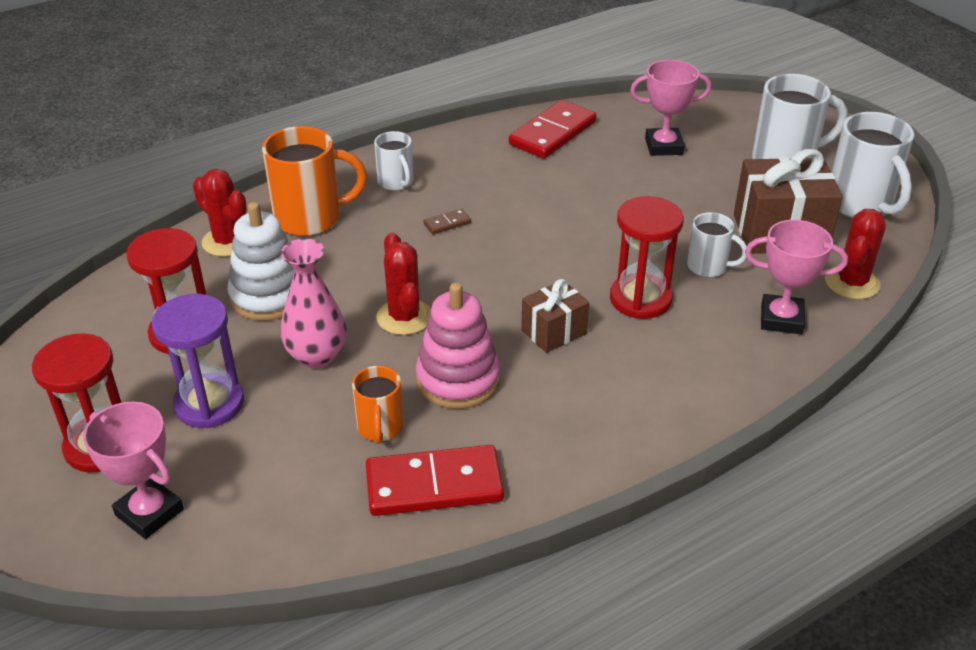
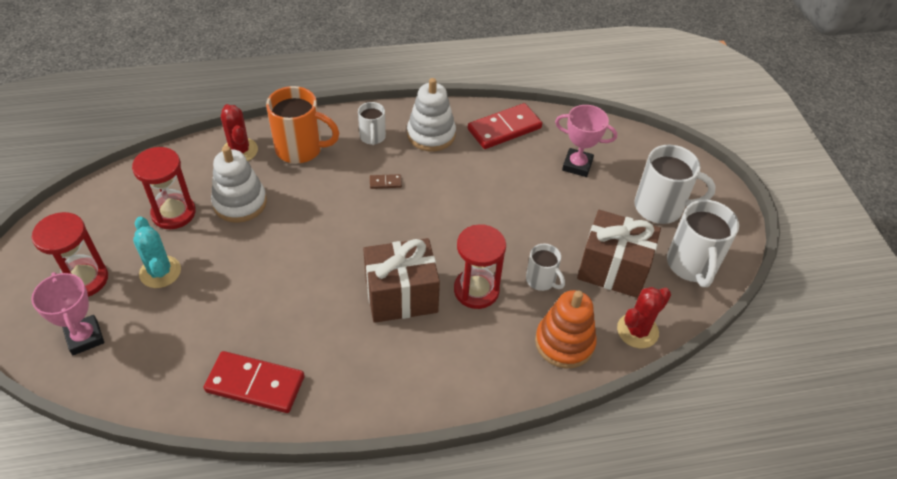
camera: 20 degrees right, 10 degrees up
(209, 404) = (160, 272): purple hourglass -> turquoise cactus
(317, 356) = (242, 260): pink vase -> none
(380, 428) = (248, 329): orange mug -> none
(404, 317) = (313, 249): red cactus -> none
(458, 380) = (317, 310): pink stacking toy -> none
(468, 161) = (431, 134): none -> white stacking toy
(553, 332) = (401, 296): brown gift -> brown gift, size x1.76
(781, 319) = (564, 343): pink trophy -> orange stacking toy

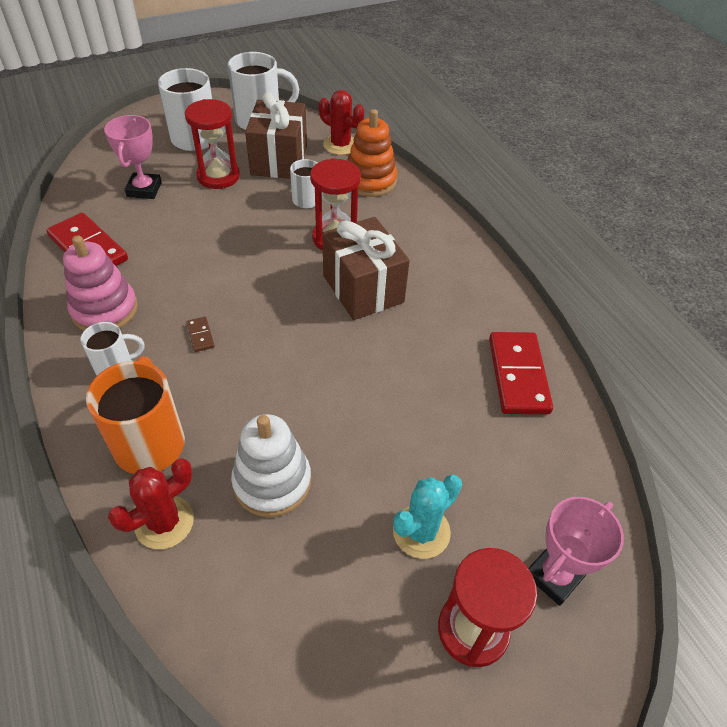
camera: 105 degrees left, 0 degrees up
(173, 213) = (314, 562): red hourglass -> red hourglass (218, 176)
(431, 134) = (105, 310): white stacking toy -> pink stacking toy

